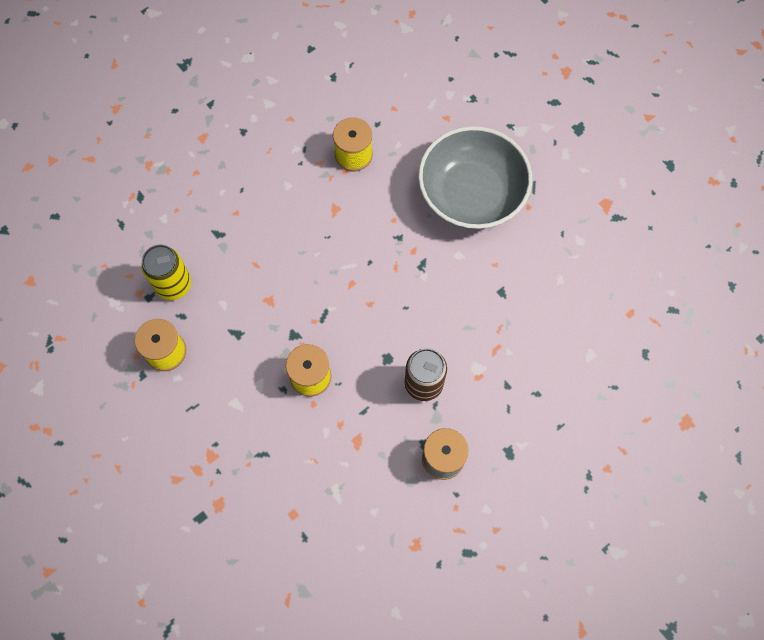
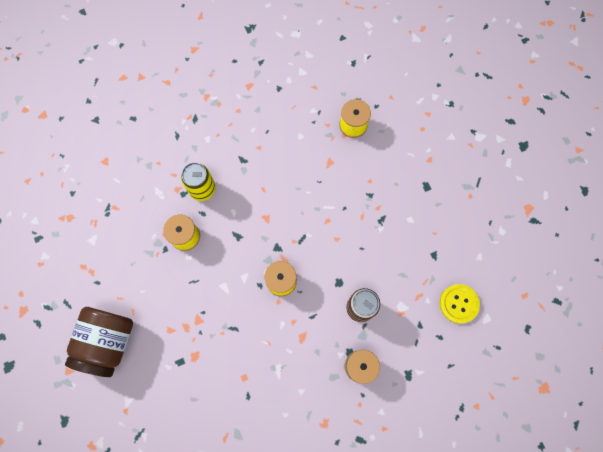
camera: 15 degrees right, 5 degrees up
(94, 517) = (108, 342): none -> brown jar
(471, 193) = (431, 175): grey bowl -> none
(549, 345) = (458, 304): none -> yellow button

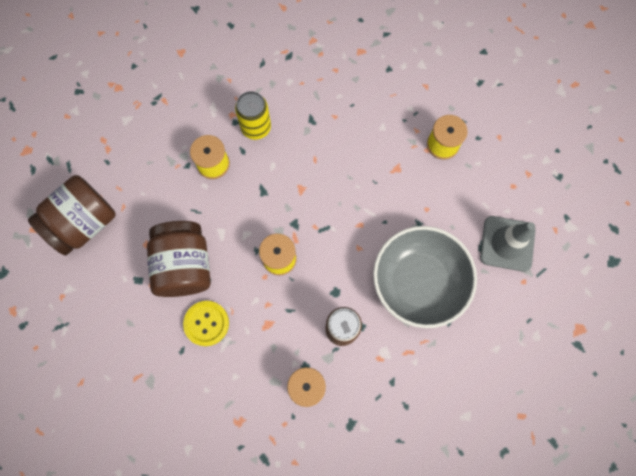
camera: 30 degrees right, 0 degrees up
(210, 329) = (184, 265): none -> brown jar
(396, 239) = (419, 281): none -> grey bowl
(442, 174) = (507, 243): none -> grey traffic cone
(458, 304) = (445, 384): yellow button -> yellow button (206, 323)

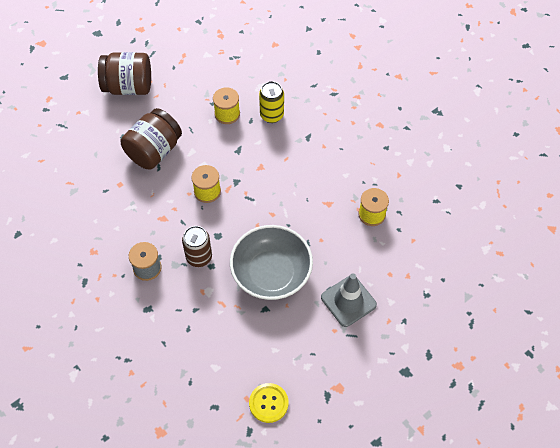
camera: 45 degrees right, 15 degrees down
(206, 323) = (132, 189): yellow button -> yellow button (268, 403)

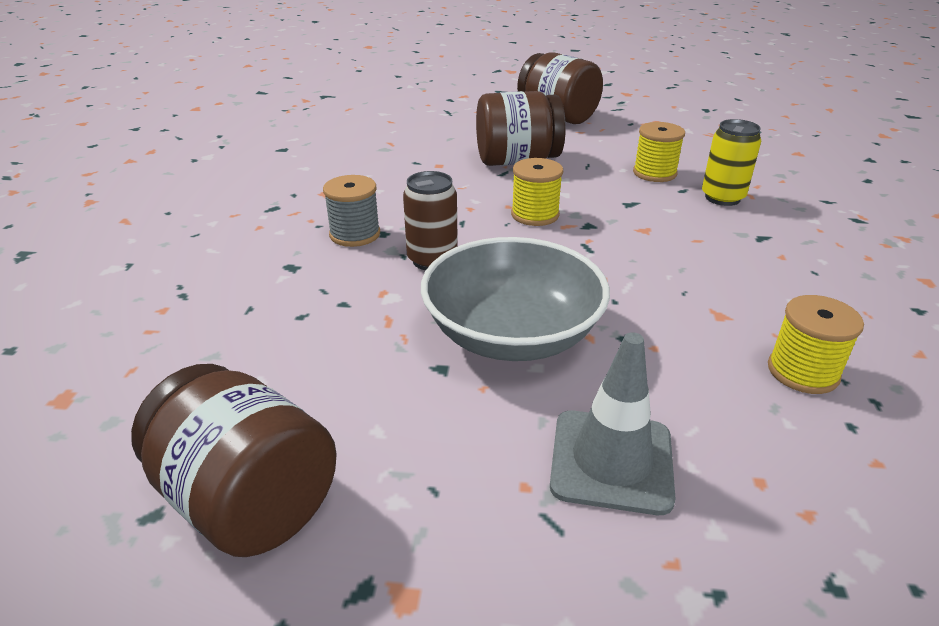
camera: 45 degrees right, 25 degrees down
(268, 403) = (248, 500): yellow button -> brown jar

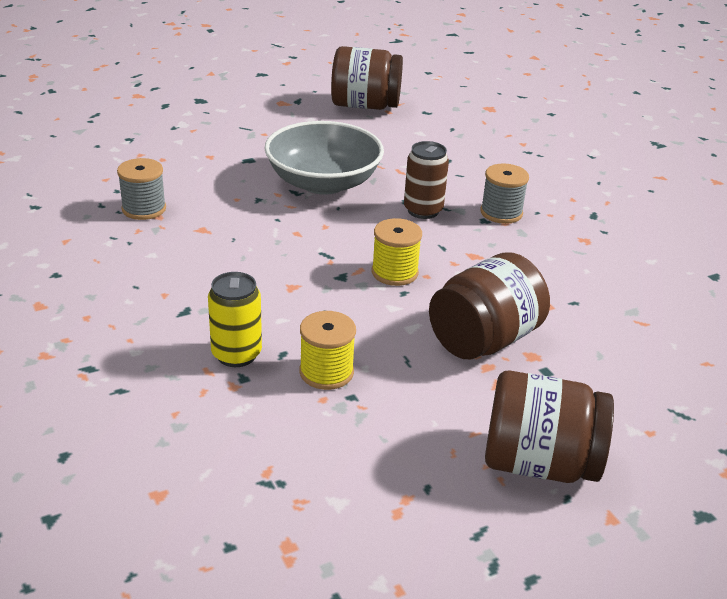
camera: 145 degrees right, 0 degrees up
(611, 461) = (232, 148): grey traffic cone -> none
(802, 372) = (144, 209): yellow spool -> grey spool

